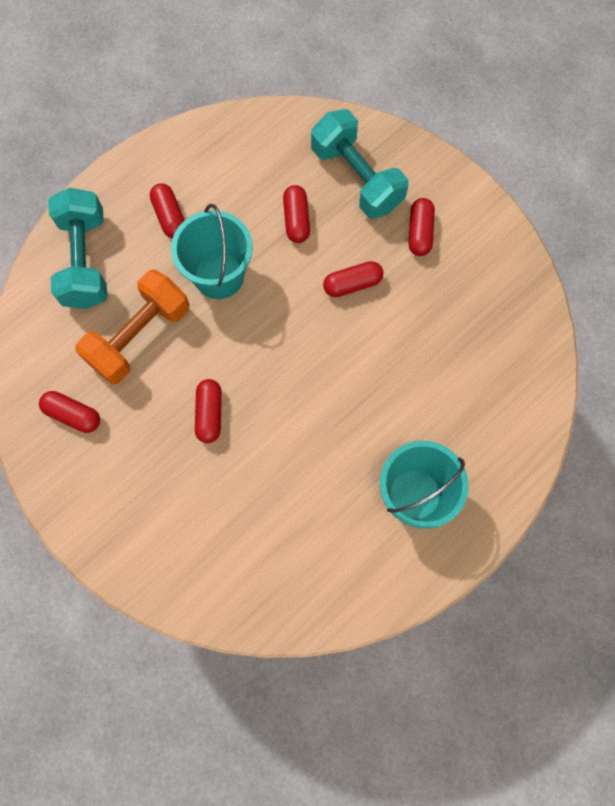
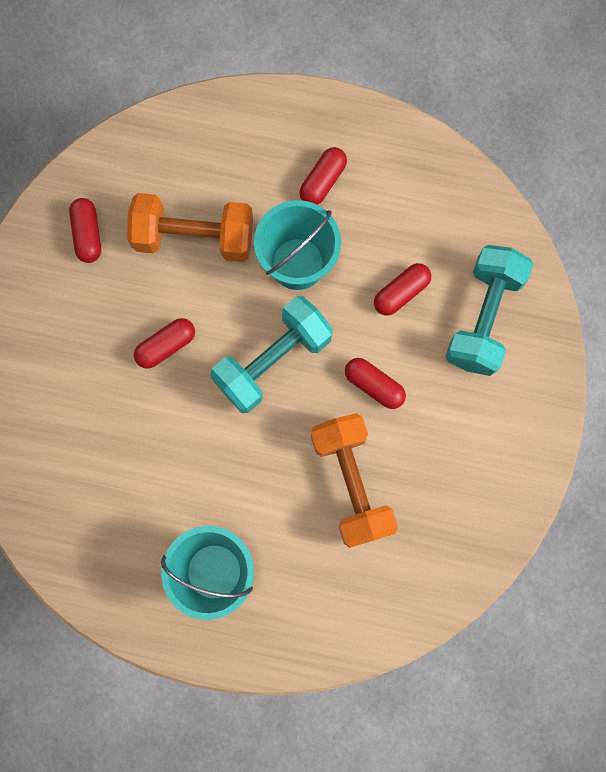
camera: 55 degrees right, 5 degrees up
(85, 260) = (230, 141): turquoise dumbbell -> turquoise dumbbell (273, 360)
(415, 348) = (351, 483): none -> orange dumbbell
(419, 232) = (470, 412): red capsule -> none

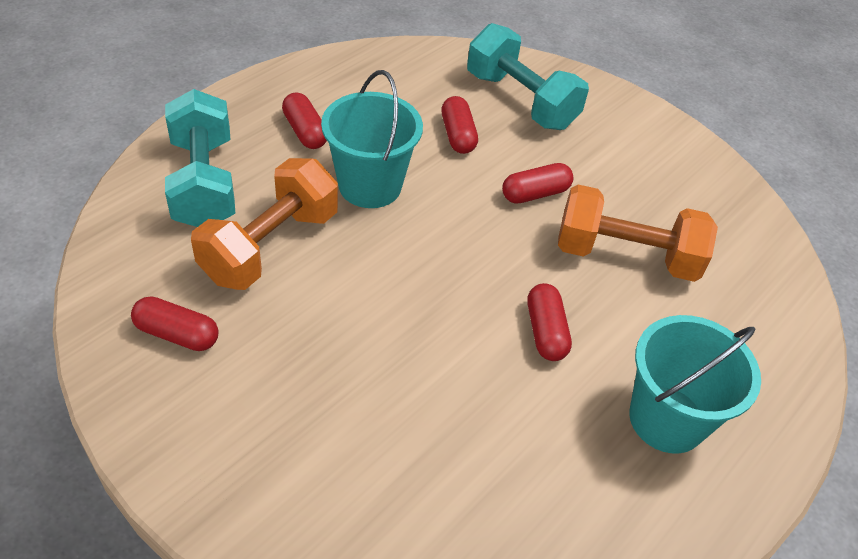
camera: 65 degrees left, 30 degrees down
(166, 346) = (370, 330): red capsule -> red capsule (545, 331)
(273, 360) = (456, 251): turquoise dumbbell -> turquoise dumbbell (203, 183)

